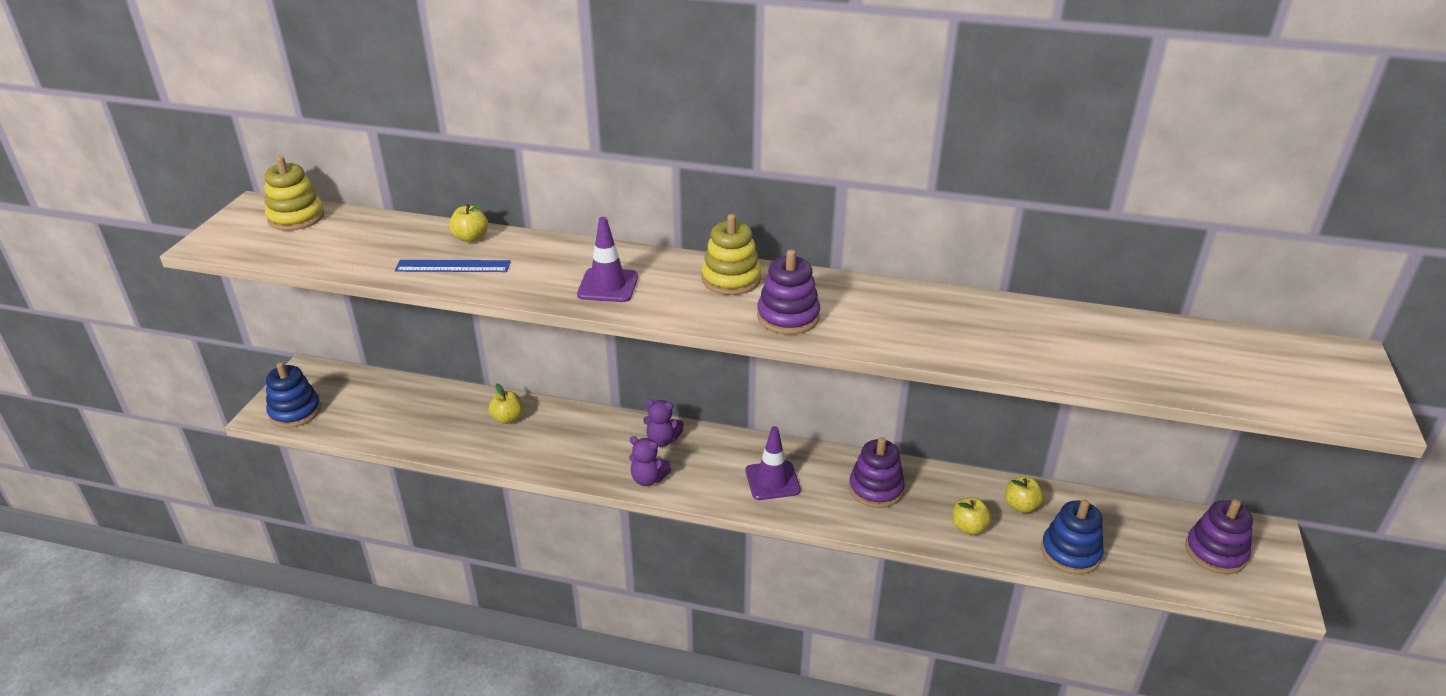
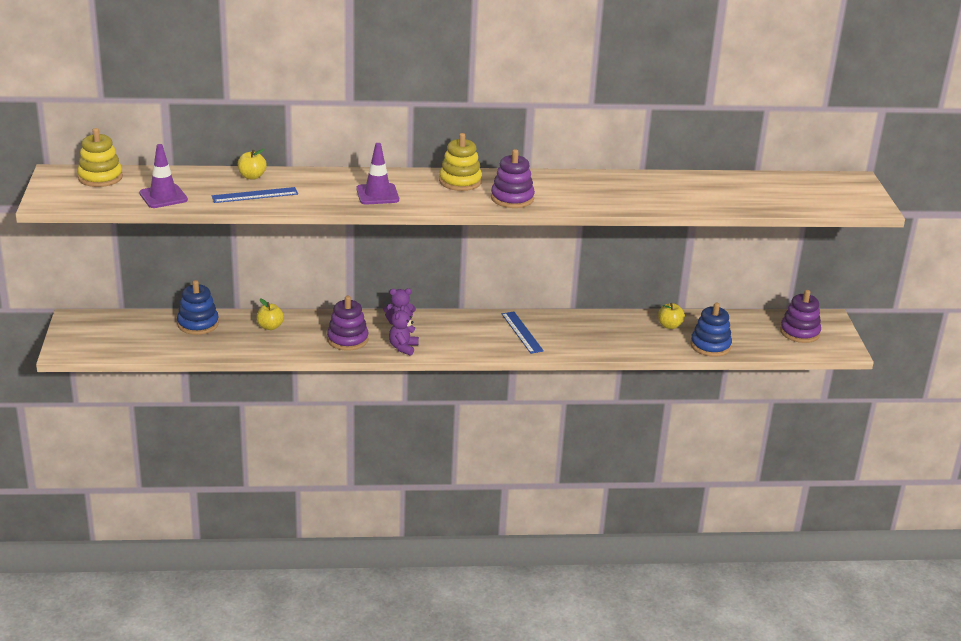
camera: 20 degrees left, 5 degrees down
(295, 412) = (89, 346): blue stacking toy -> blue stacking toy (198, 324)
(648, 479) = (403, 348): purple teddy bear -> purple teddy bear turned 105 degrees clockwise
(772, 480) = (493, 336): purple traffic cone -> purple traffic cone (163, 196)
(812, 481) = (522, 332): none -> blue ruler
(876, 489) = (568, 330): purple stacking toy -> purple stacking toy (347, 339)
(968, 527) = (640, 342): yellow apple -> none

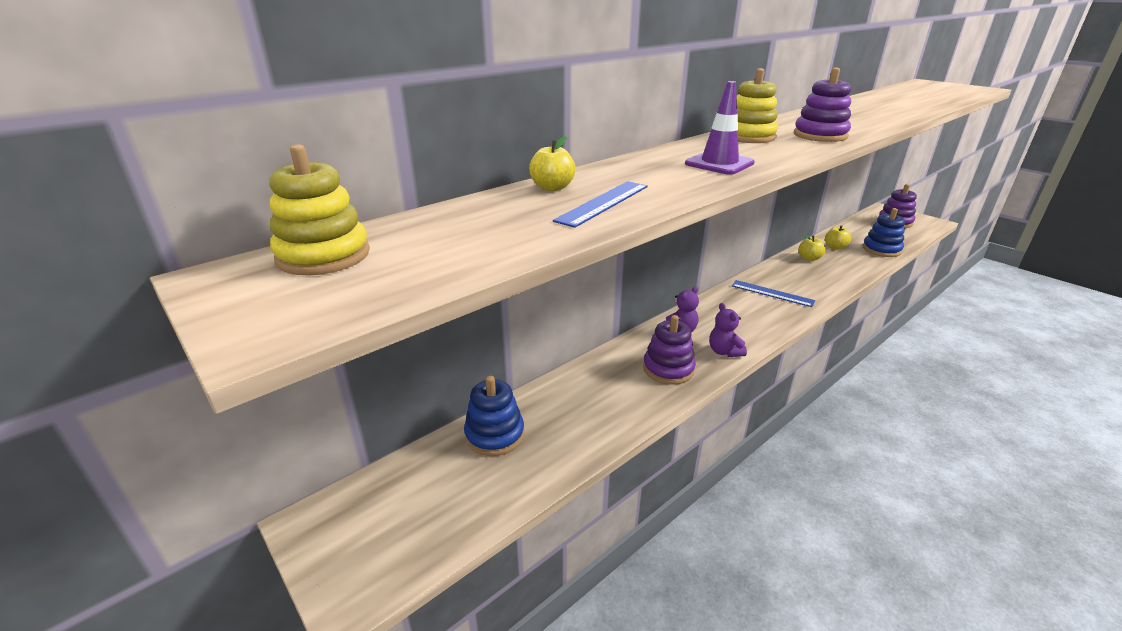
camera: 35 degrees left, 0 degrees up
(163, 196) = (485, 245): purple traffic cone -> none
(270, 327) = (576, 395): yellow apple -> yellow apple (809, 258)

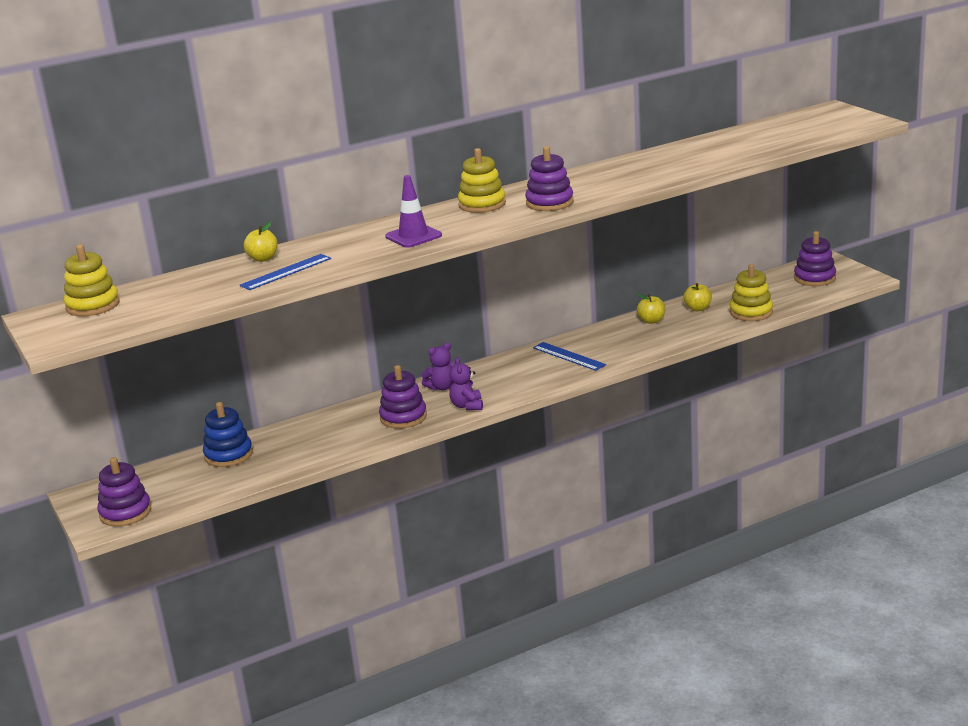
camera: 15 degrees right, 5 degrees down
(386, 556) = (125, 512): none -> purple stacking toy
(881, 249) = (751, 312): blue stacking toy -> yellow stacking toy

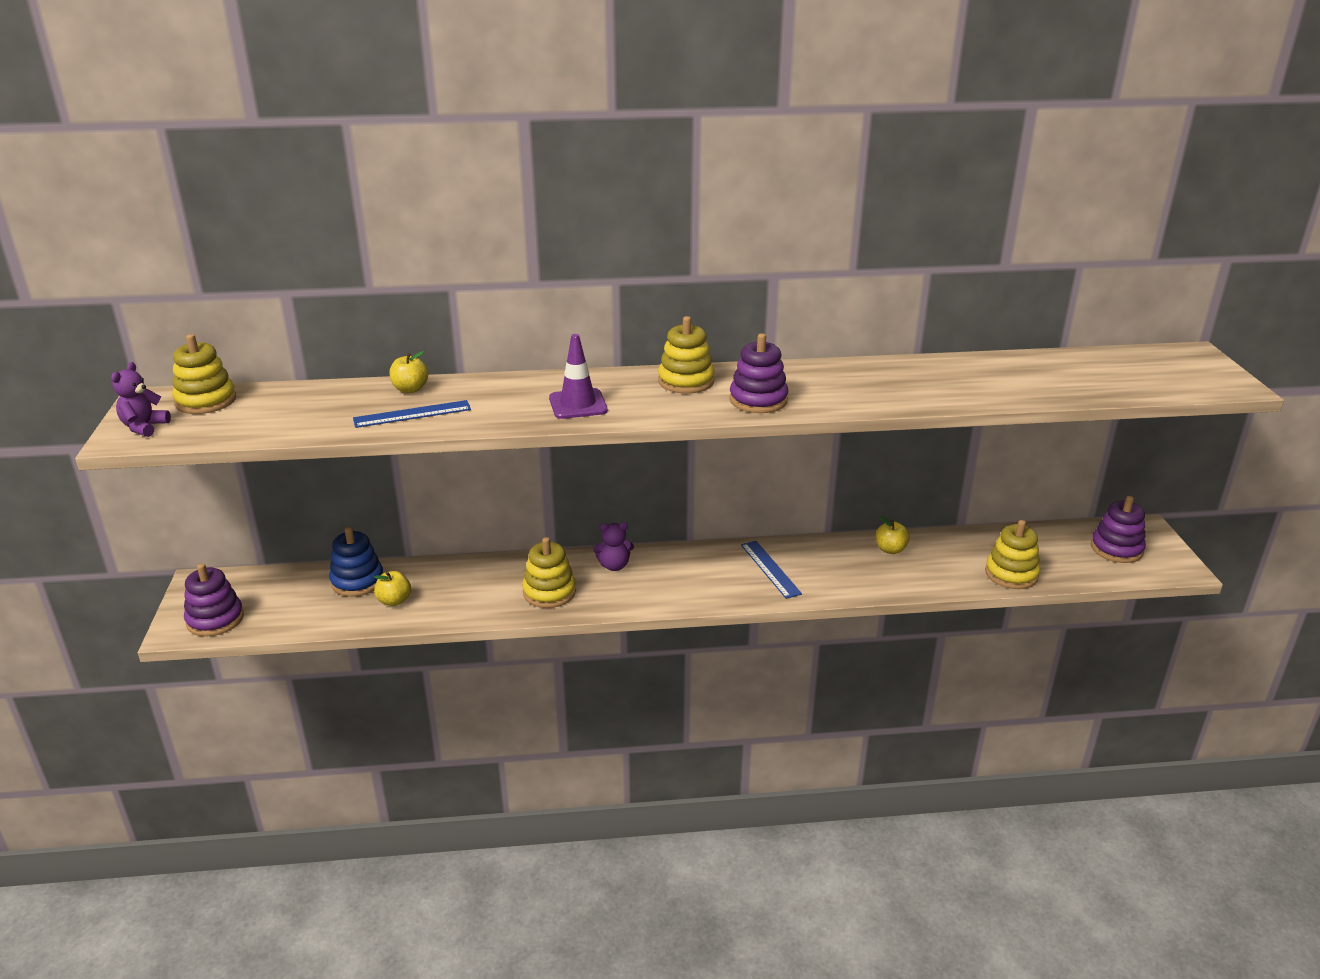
camera: 20 degrees right, 5 degrees up
(403, 417) = (549, 592): purple stacking toy -> yellow stacking toy
(467, 406) = (621, 600): purple teddy bear -> purple teddy bear (144, 427)
(698, 308) = (953, 549): yellow apple -> yellow apple (394, 601)

